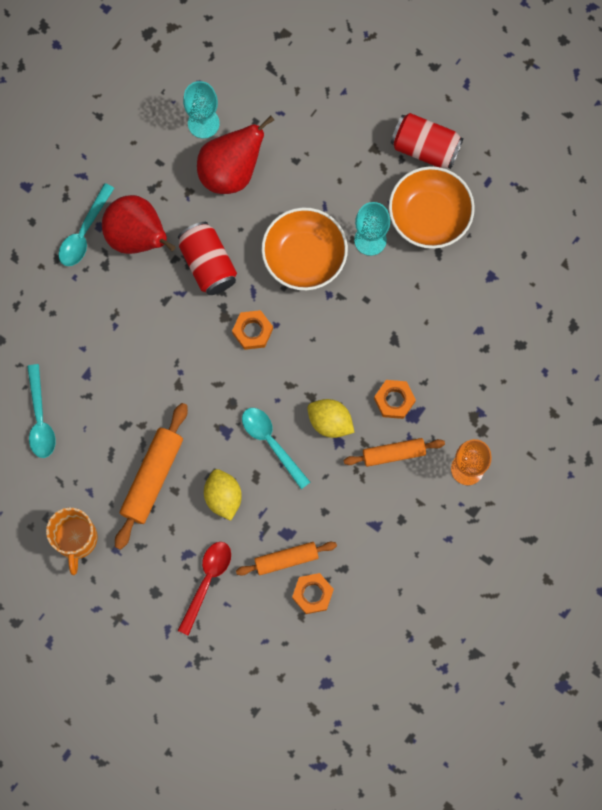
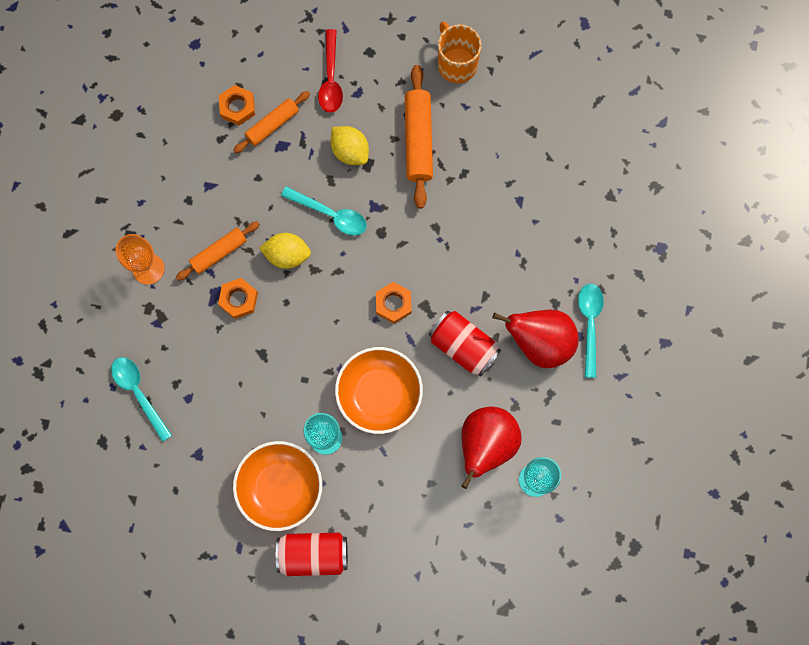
camera: 155 degrees right, 0 degrees up
(40, 419) = (539, 146): turquoise spoon -> turquoise spoon (139, 393)

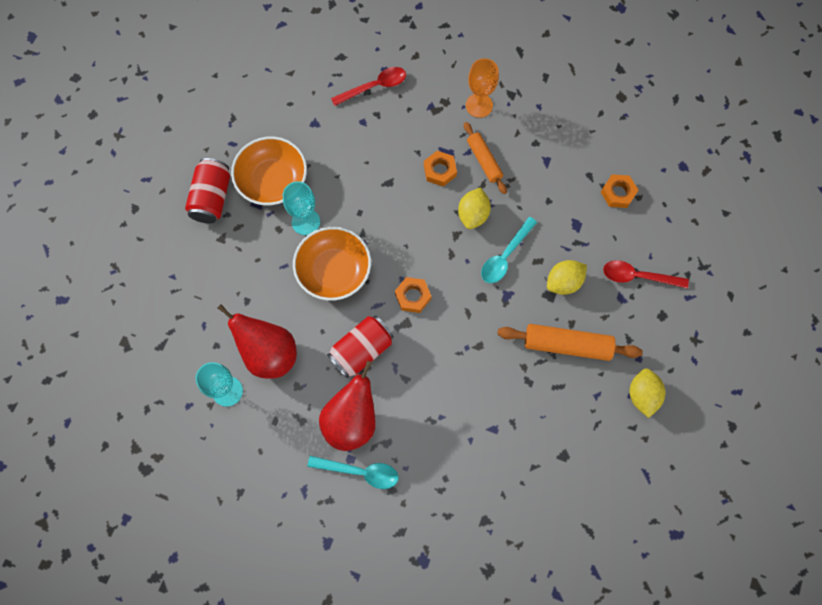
camera: 100 degrees right, 5 degrees down
(139, 393) = (375, 86): turquoise spoon -> red spoon
(272, 125) = (597, 220): orange rolling pin -> none
(456, 64) = (642, 395): orange mug -> yellow lemon

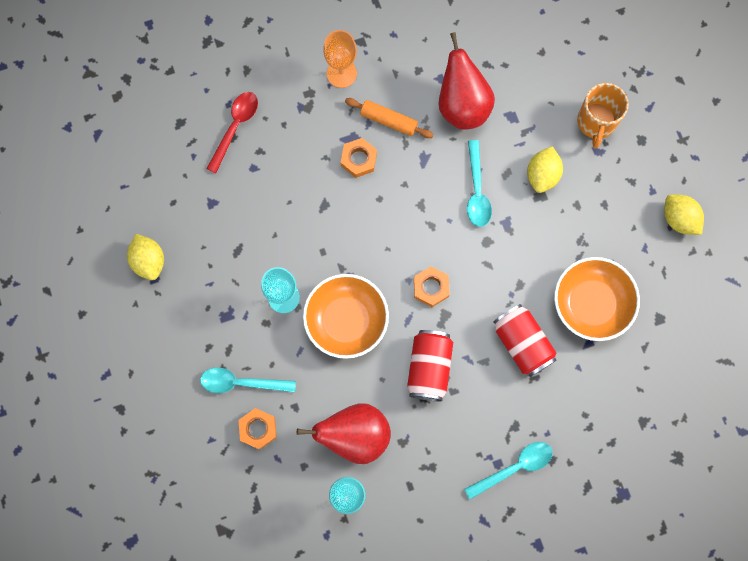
camera: 40 degrees left, 5 degrees up
(212, 198) = (182, 343): red can -> red can (522, 343)
(226, 255) = (241, 382): none -> turquoise spoon
(273, 181) = (222, 284): orange bowl -> orange bowl (591, 303)
(352, 420) = (471, 432): red pear -> red pear (462, 105)
(473, 215) = (420, 176): yellow lemon -> yellow lemon (149, 261)
(567, 345) = (588, 226): orange rolling pin -> none
(618, 193) = (522, 62): orange nut -> orange nut (258, 429)
(637, 276) = (596, 122): red spoon -> orange mug

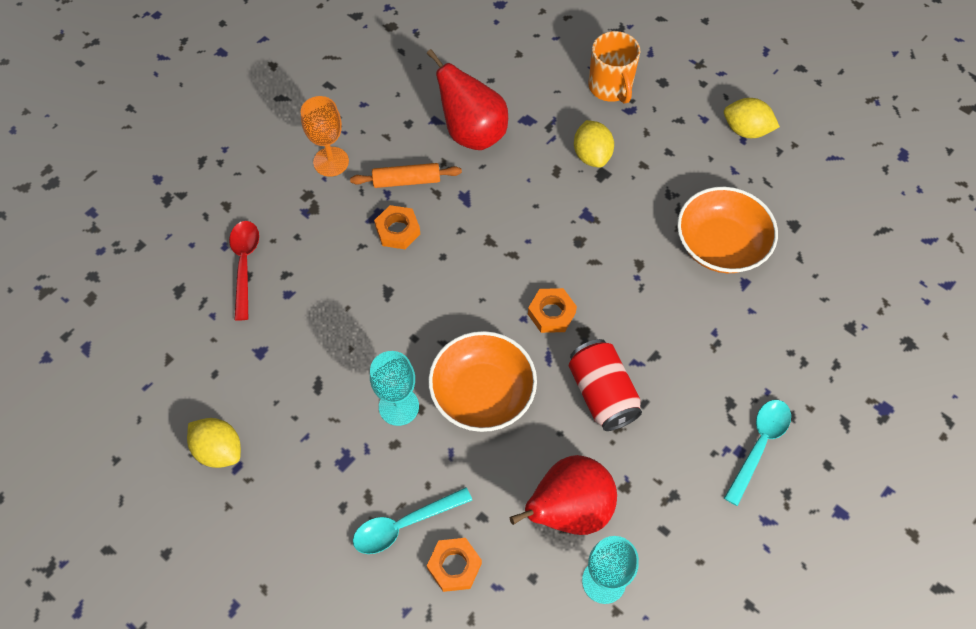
camera: 30 degrees left, 15 degrees down
(477, 191) = (538, 200): turquoise spoon -> none
(522, 343) = (680, 318): red can -> none

